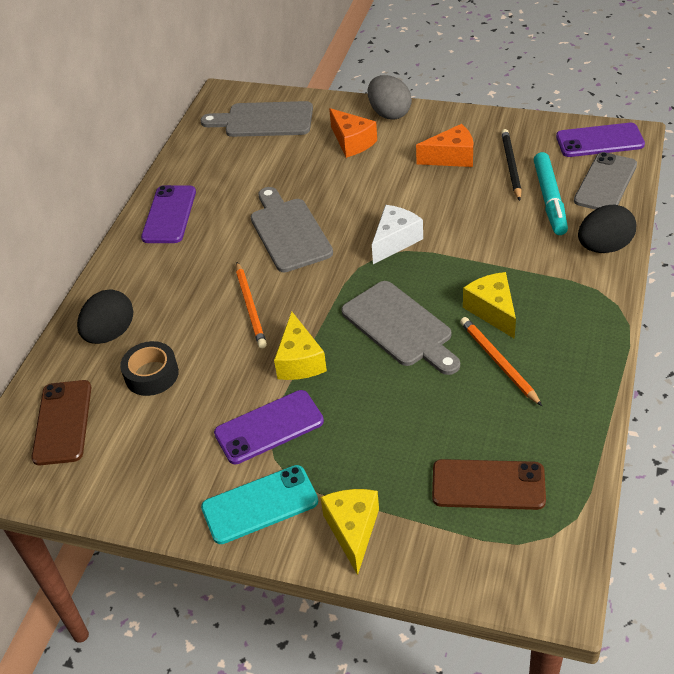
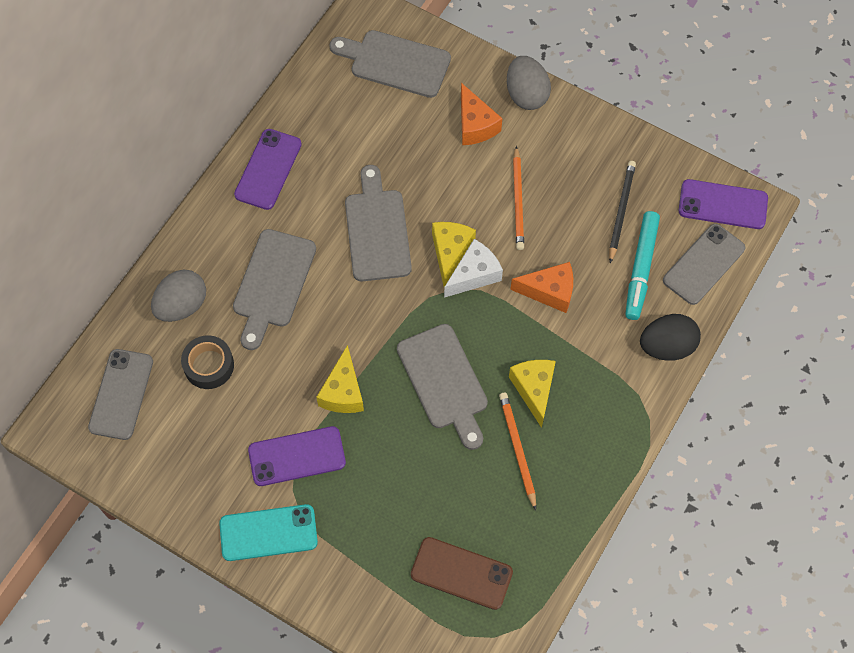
camera: 10 degrees right, 20 degrees up
(62, 422) = (121, 394): brown phone -> grey phone
(110, 334) = (182, 305): black egg -> grey egg
(199, 294) = (272, 283): none -> grey cutting board
(250, 307) = (316, 314): orange pencil -> orange pencil (518, 200)
(353, 530) = (337, 581): yellow cheese -> yellow cheese (450, 252)
(451, 157) = (567, 180): orange cheese -> orange cheese (549, 291)

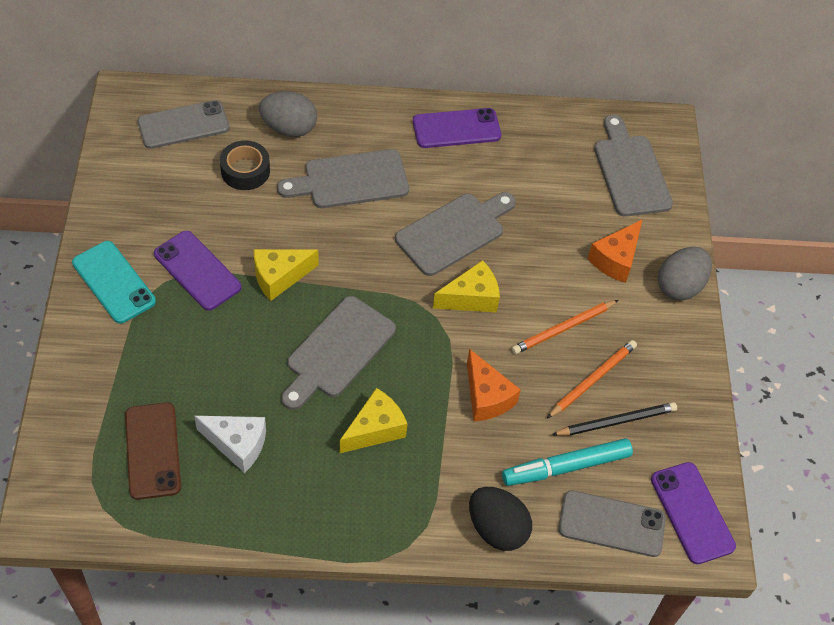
camera: 55 degrees right, 10 degrees down
(474, 275) = (461, 327): white cheese -> white cheese (237, 445)
(517, 449) = (304, 442): orange pencil -> orange pencil (592, 380)

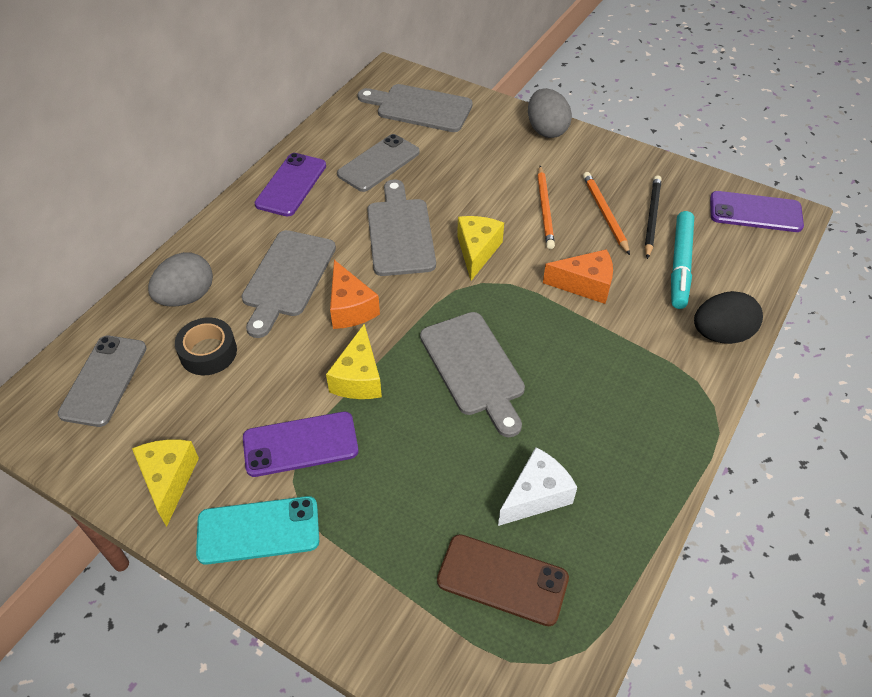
camera: 55 degrees left, 5 degrees down
(375, 429) = (577, 376): yellow cheese -> yellow cheese (169, 480)
(611, 524) = (746, 261): grey phone -> grey phone (378, 163)
(615, 259) = (498, 152): orange cheese -> orange cheese (350, 308)

